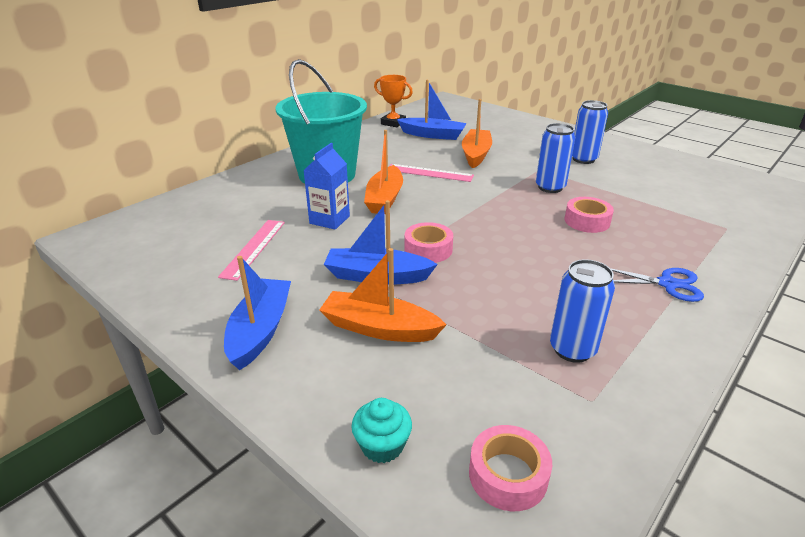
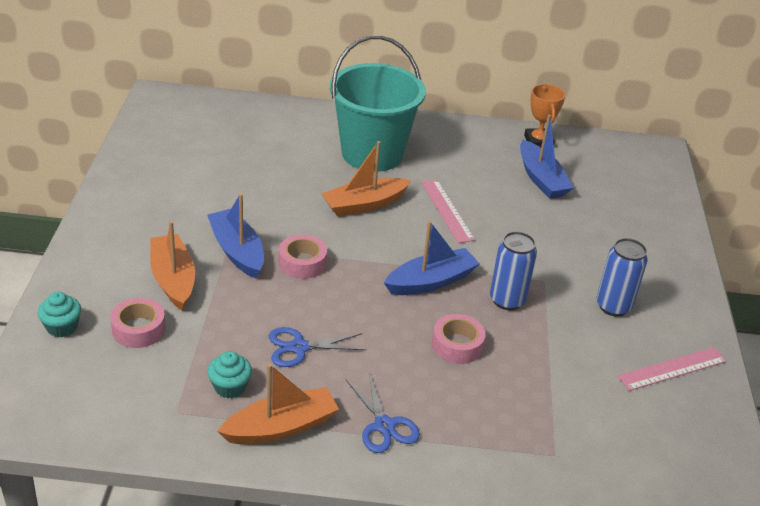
camera: 50 degrees right, 5 degrees up
(254, 248) = (217, 175): pink ruler -> pink ruler (672, 369)
(260, 330) = (125, 227): blue boat -> blue boat (431, 281)
(329, 220) = (296, 191): blue carton -> none
(476, 154) = (528, 225): orange boat -> orange boat (281, 427)
(508, 475) = (75, 390): pink tape -> pink tape (138, 329)
(541, 290) = (299, 347): none -> blue scissors
(572, 349) = (230, 387): blue can -> turquoise cupcake

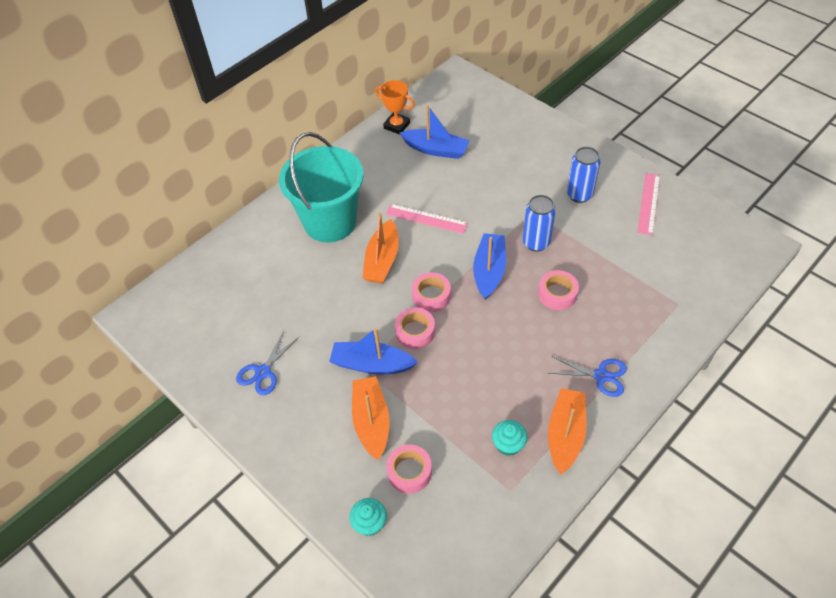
camera: 45 degrees left, 15 degrees up
(173, 279) = (371, 421): orange boat -> orange boat turned 60 degrees clockwise
(299, 347) = (498, 382): blue scissors -> blue scissors (263, 372)
(356, 255) = (431, 296): none -> pink tape

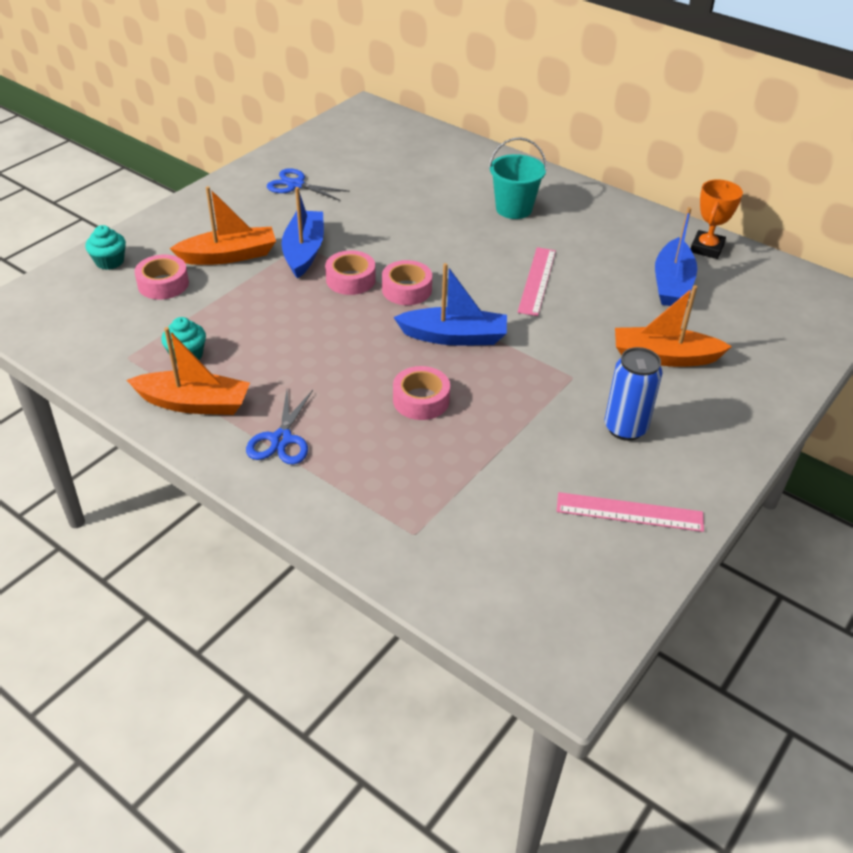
camera: 80 degrees right, 10 degrees down
(330, 222) = (513, 209): turquoise bucket -> turquoise bucket, size x0.55
(382, 260) = (459, 250): orange boat -> orange boat (664, 357)
(536, 242) = (514, 380): blue can -> none

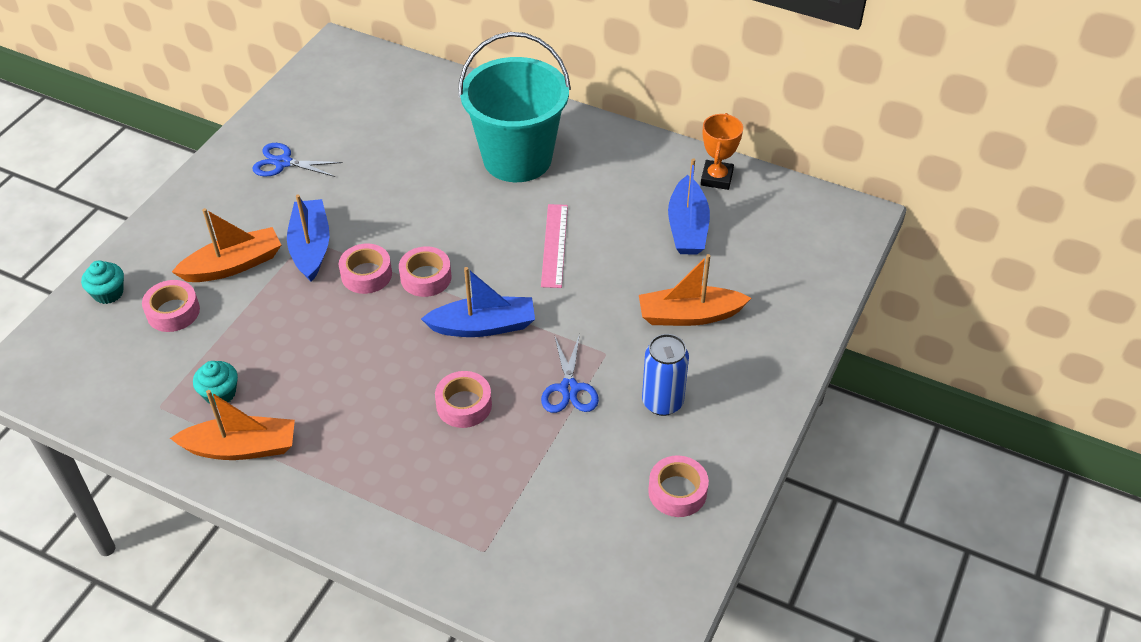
camera: 10 degrees left, 5 degrees up
(281, 439) = (337, 473): blue scissors -> blue scissors (569, 388)
(513, 209) = (517, 158): turquoise bucket -> turquoise bucket, size x1.83
(629, 512) = (677, 492): pink ruler -> pink tape

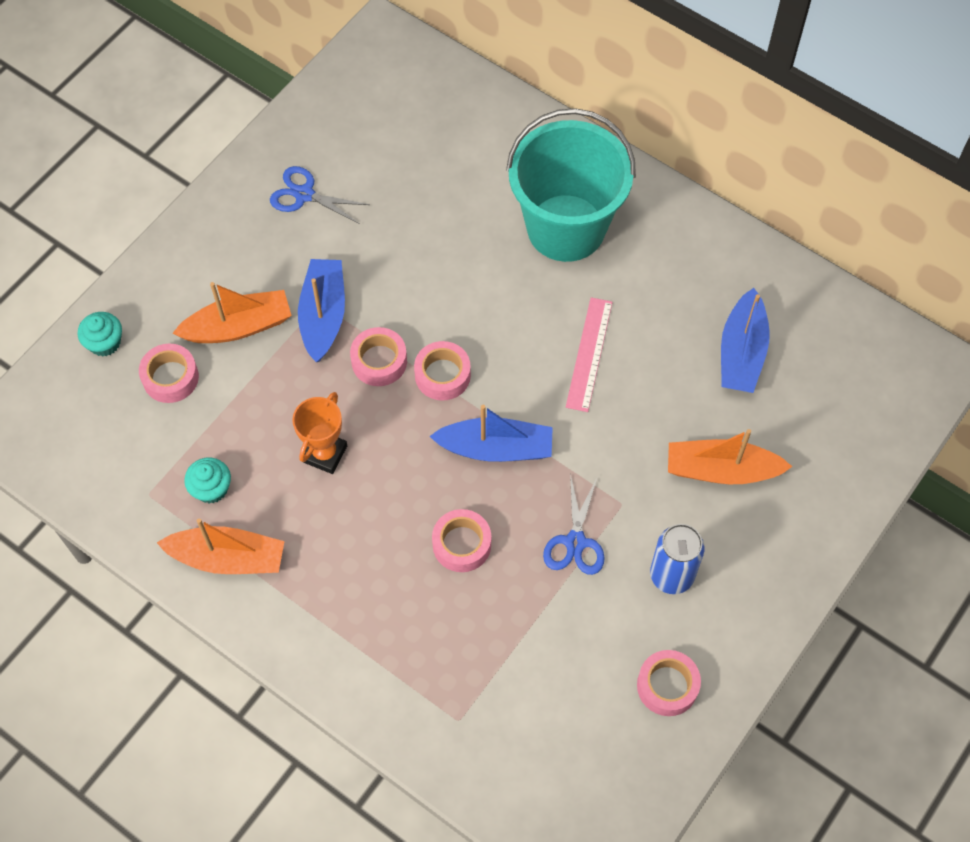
camera: 10 degrees right, 15 degrees up
(716, 178) = (788, 289): orange trophy -> orange trophy (324, 454)

